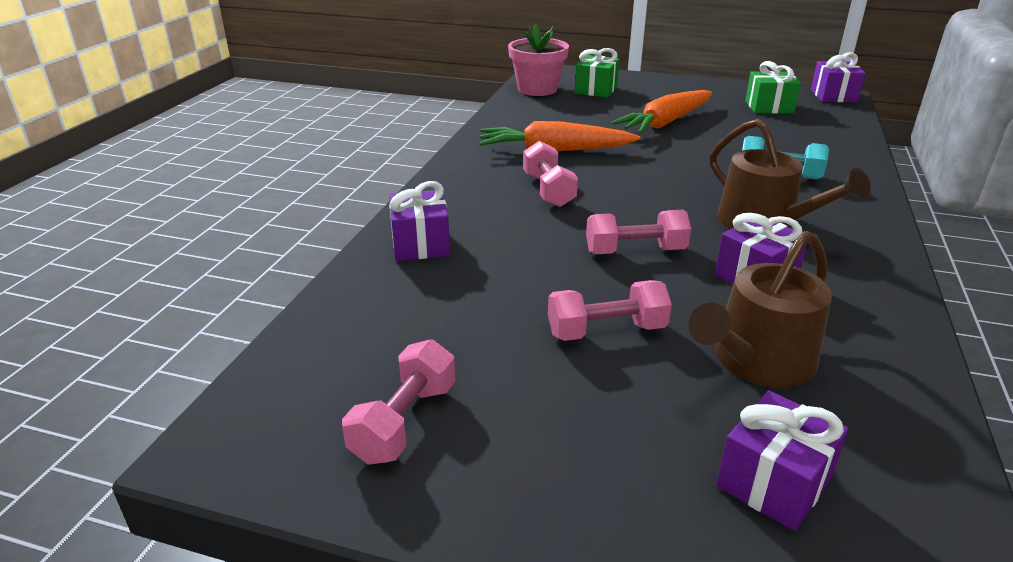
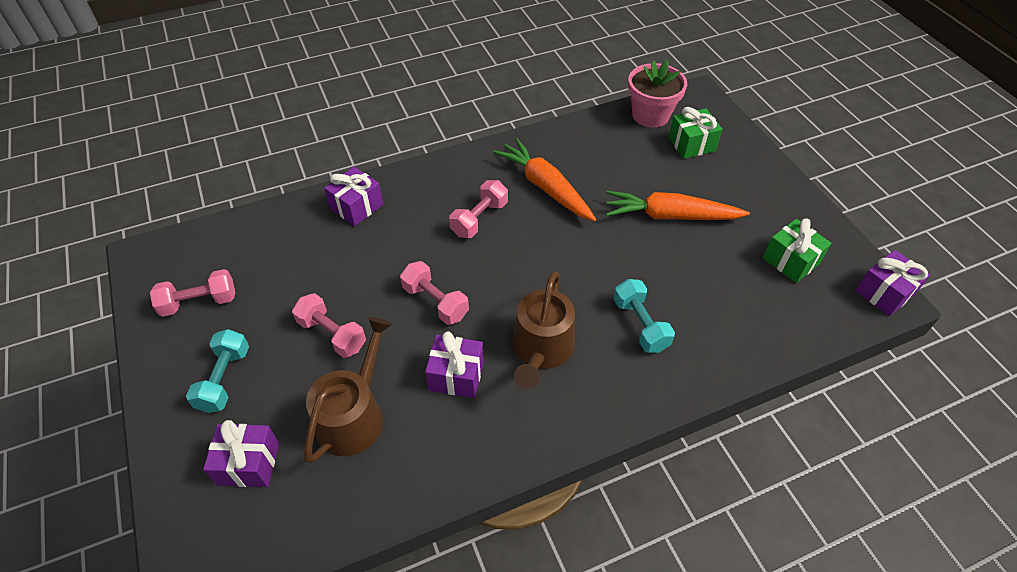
camera: 50 degrees right, 20 degrees up
(588, 450) = (224, 379): none -> turquoise dumbbell
(757, 361) = (354, 415): brown watering can -> brown watering can turned 105 degrees clockwise

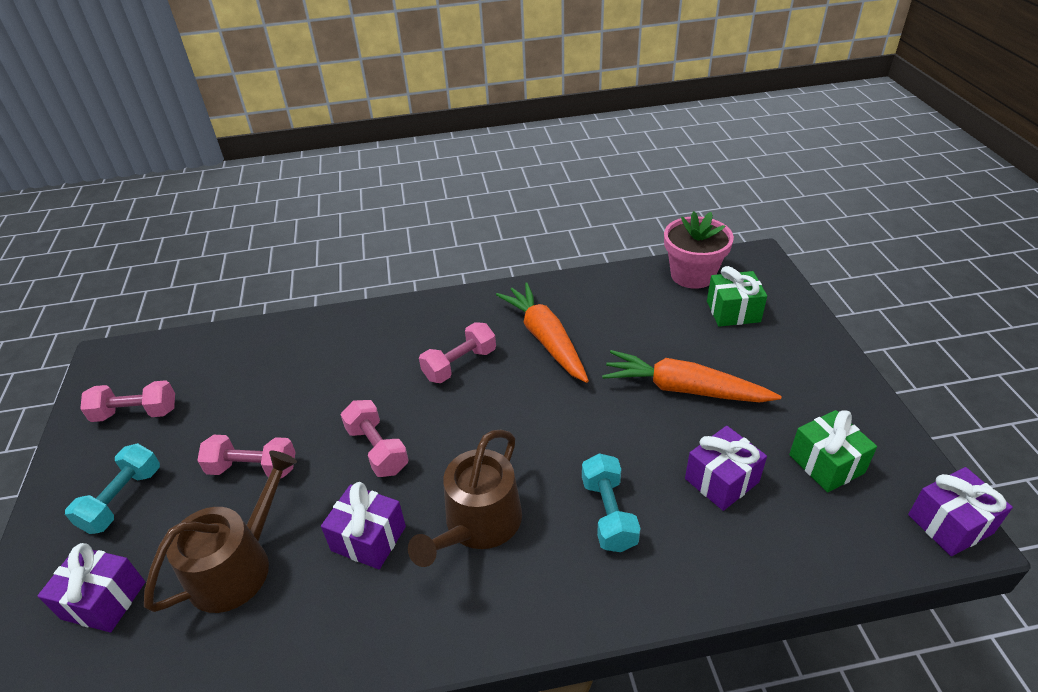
camera: 15 degrees right, 10 degrees down
(332, 334) = (253, 468): pink dumbbell -> pink dumbbell turned 45 degrees counterclockwise
(357, 207) = (334, 336): purple gift -> purple gift (721, 480)

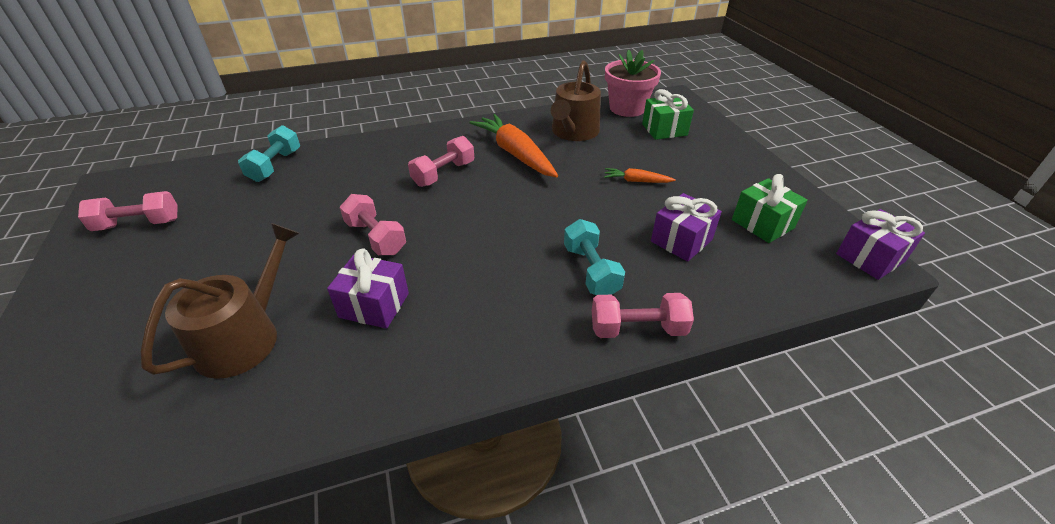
camera: 10 degrees left, 0 degrees up
(103, 600) = (102, 378): purple gift -> none
(123, 499) = (124, 292): turquoise dumbbell -> turquoise dumbbell (275, 166)
(253, 468) = (257, 259): pink dumbbell -> pink dumbbell (637, 329)
(478, 524) = (476, 287): brown watering can -> brown watering can (573, 132)
(684, 389) = (636, 181): orange carrot -> orange carrot, size x0.49

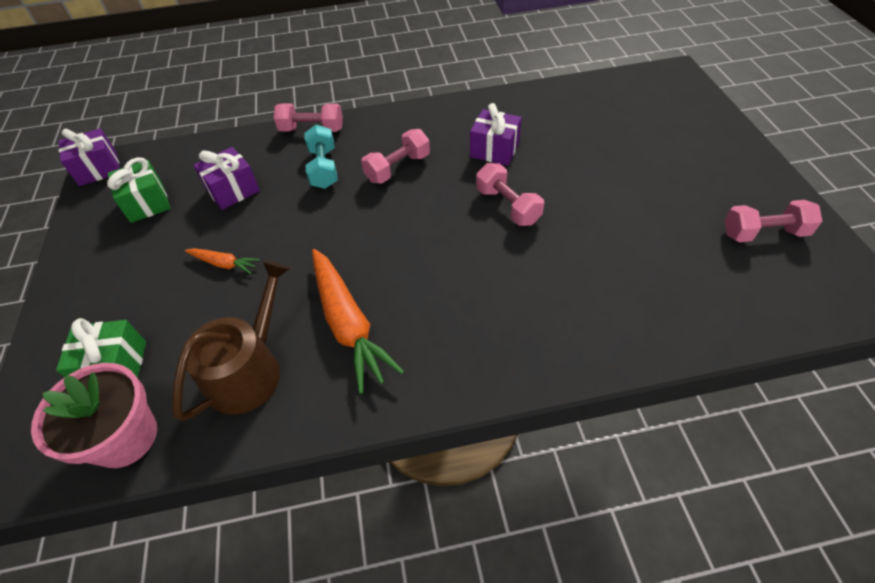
camera: 170 degrees left, 10 degrees up
(245, 336) = (580, 134): brown watering can -> none
(275, 166) = (673, 320): turquoise dumbbell -> none
(444, 174) = (445, 290): pink dumbbell -> pink dumbbell (398, 168)

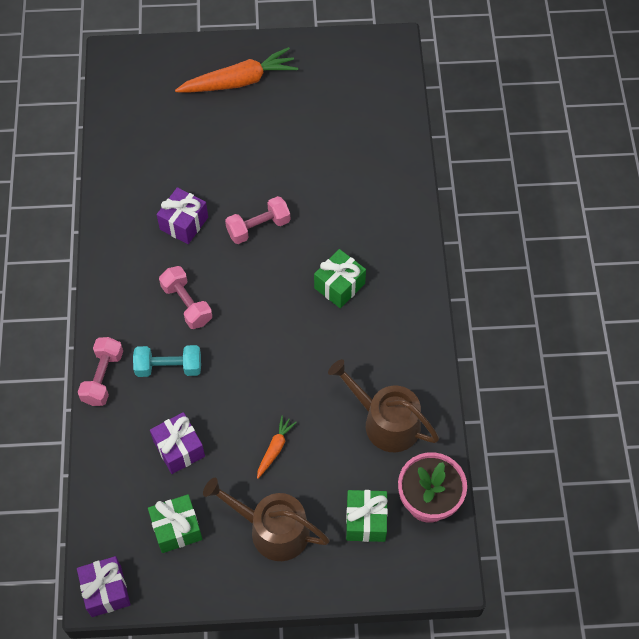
camera: 85 degrees left, 10 degrees up
(127, 276) = (272, 529): none -> brown watering can
(348, 324) = (357, 353): orange carrot -> orange carrot (239, 81)
(445, 292) = (339, 286): none -> green gift
(763, 233) = (326, 76): pink dumbbell -> none

